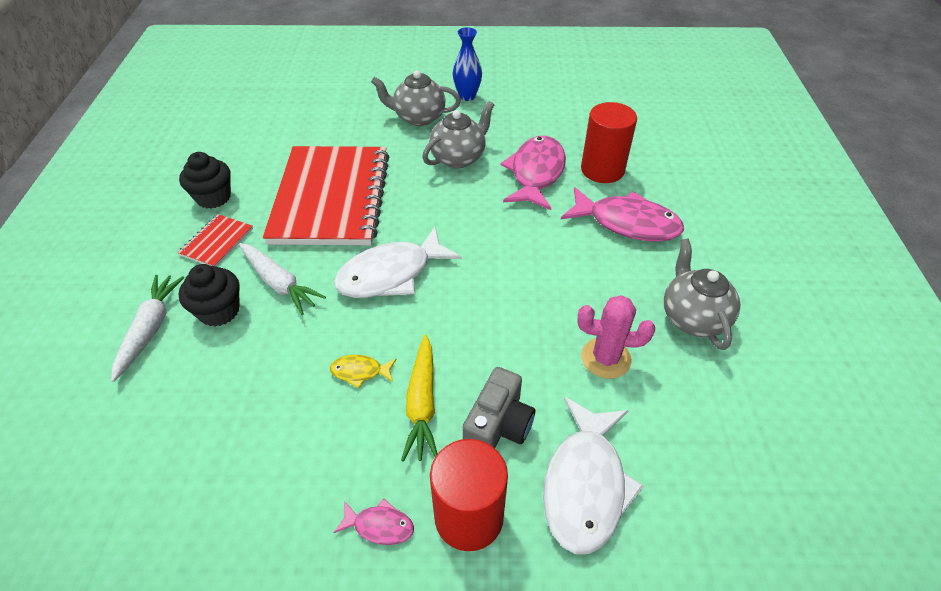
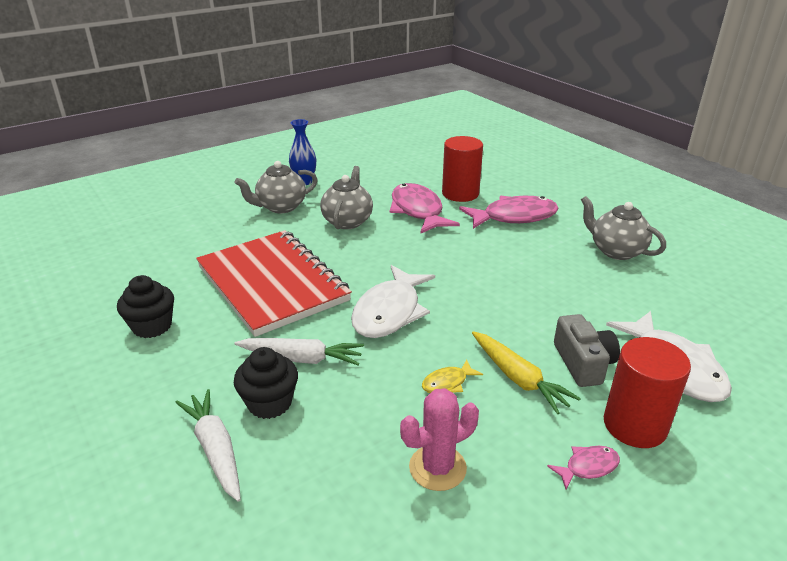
camera: 35 degrees left, 15 degrees down
(217, 242) = (200, 356): red notebook -> none
(605, 358) = (597, 294): pink cactus -> pink cactus (437, 468)

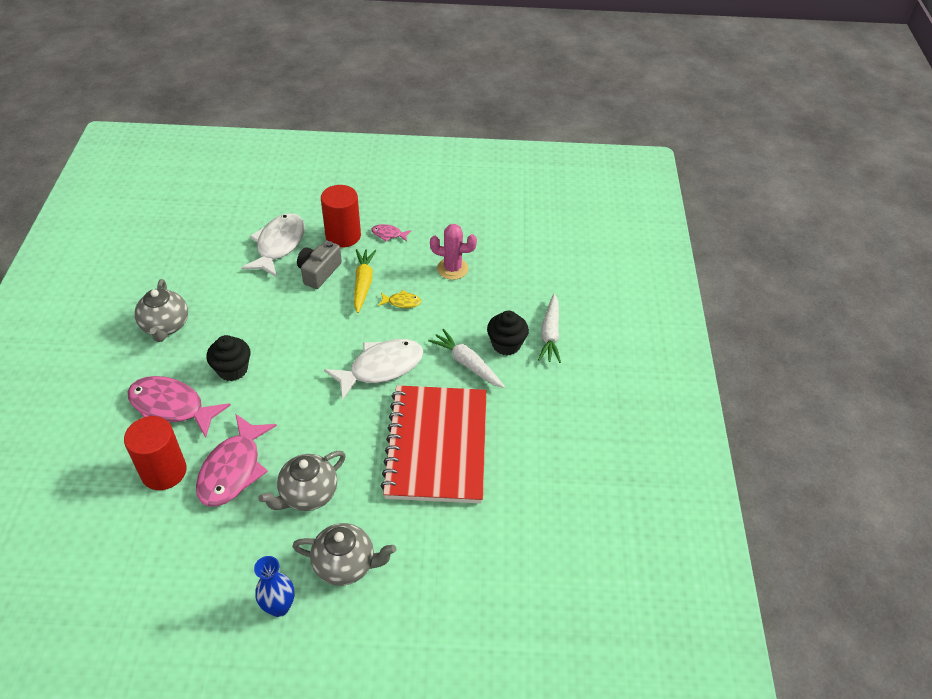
camera: 145 degrees left, 15 degrees up
(152, 326) = (548, 451): black cupcake -> black cupcake (232, 369)

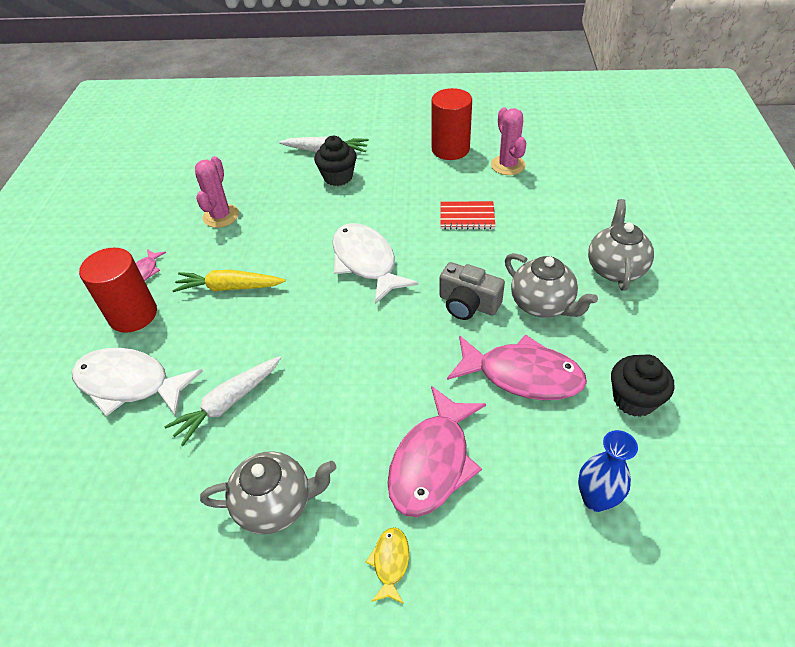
camera: 85 degrees left, 0 degrees up
(164, 471) = (538, 448): red cylinder -> red cylinder (450, 149)
(232, 369) = (366, 401): black cupcake -> black cupcake (634, 399)
(279, 607) = (676, 311): blue vase -> blue vase (595, 499)
(319, 272) = (198, 332): grey camera -> grey camera (468, 304)
(402, 302) = (267, 252): yellow fish -> yellow fish (390, 562)
(436, 446) = (467, 217): red notebook -> red notebook, size x0.41
(467, 364) = (362, 201): white carrot -> white carrot (228, 403)
(523, 490) = (508, 165): none -> pink cactus

